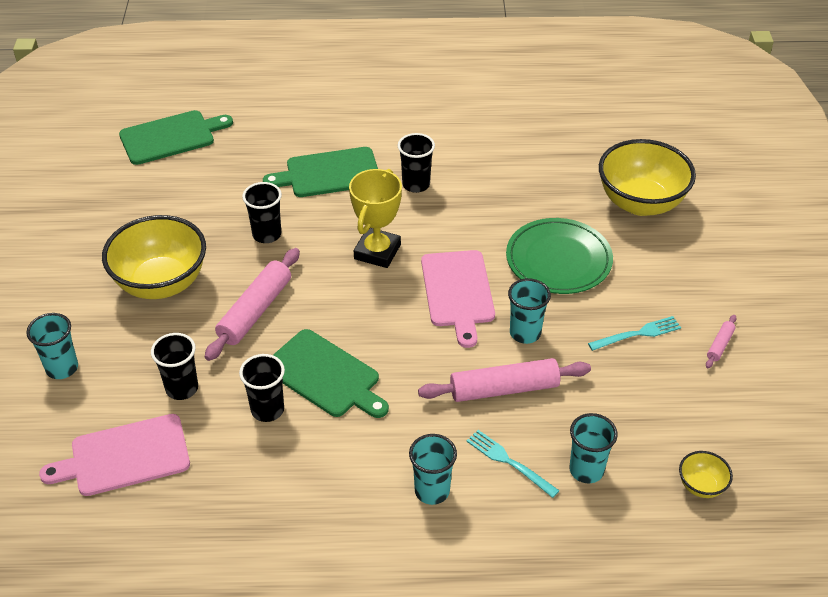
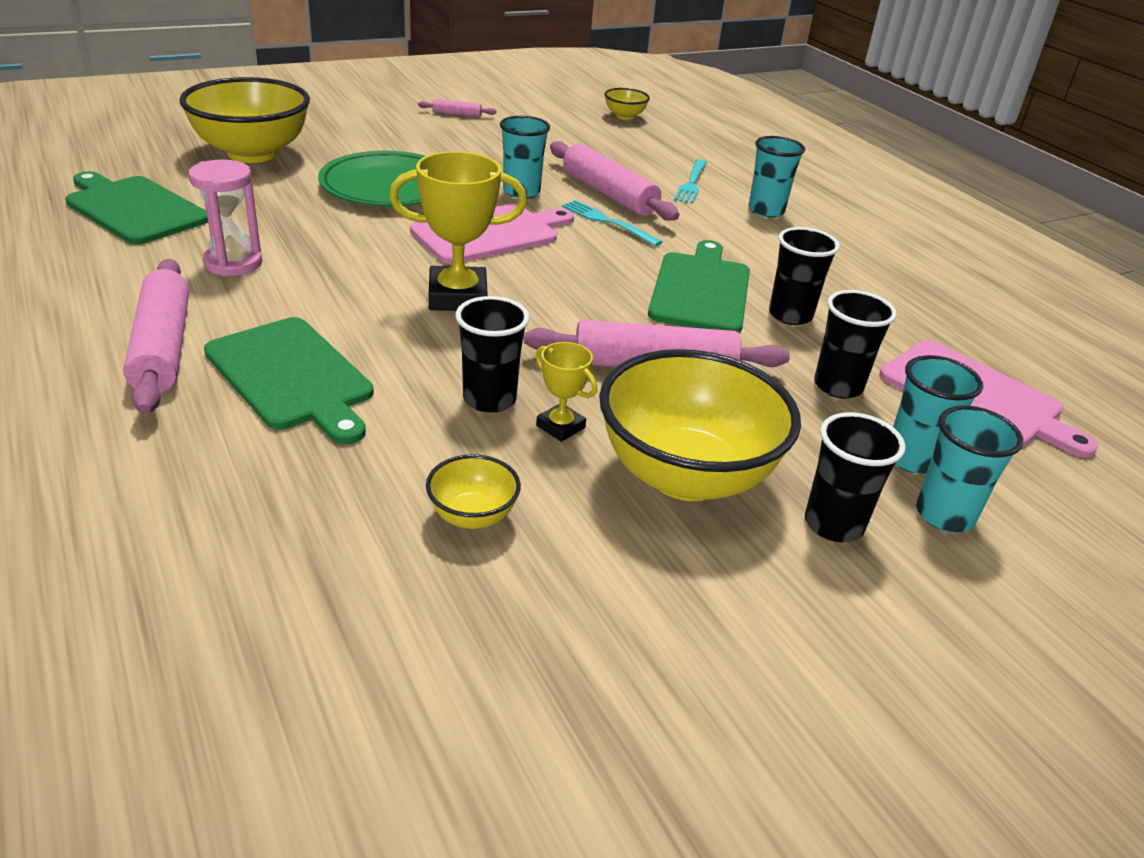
camera: 120 degrees left, 10 degrees down
(171, 137) = (245, 638): green cutting board -> green cutting board (134, 208)
(188, 205) = (472, 516): none -> yellow bowl
(228, 253) = (560, 427): none -> yellow trophy
(379, 137) = (162, 347): none -> pink rolling pin
(416, 184) = (285, 293): black cup -> black cup (833, 524)
(462, 171) = (233, 263): none -> pink hourglass
(586, 470) = (660, 154): turquoise cup -> turquoise cup (912, 459)
(638, 334) = (473, 144): turquoise fork -> turquoise fork (607, 222)

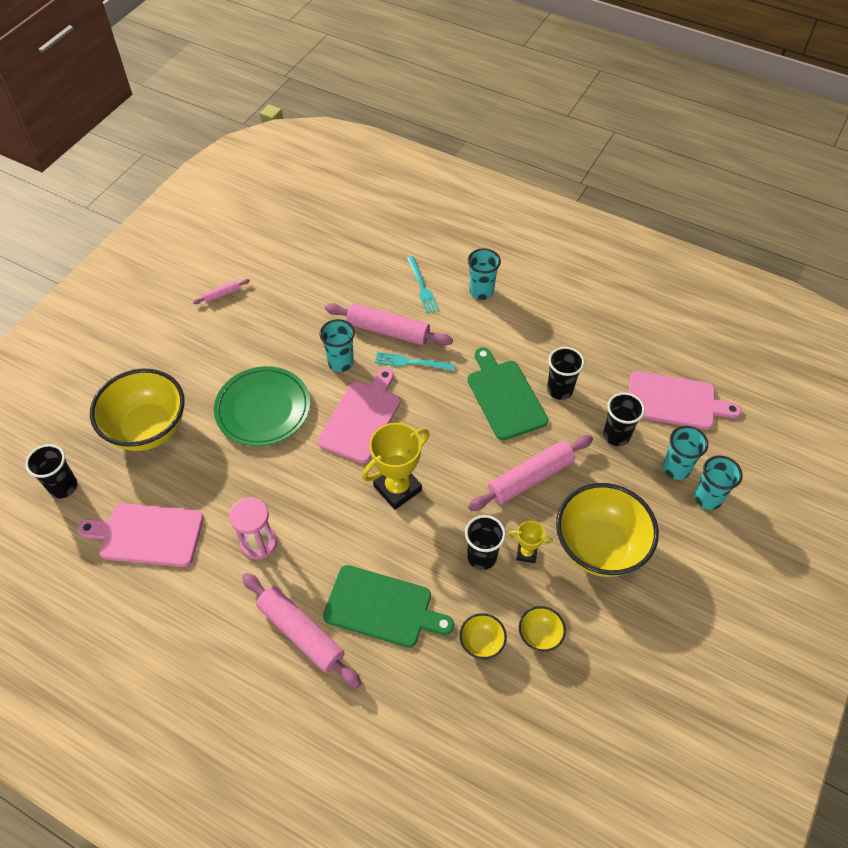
camera: 30 degrees left, 20 degrees up
(134, 208) = (147, 534): green cutting board -> pink cutting board
(624, 116) = (323, 227): yellow bowl -> yellow bowl (481, 643)
(833, 524) = (672, 535): black cup -> black cup (63, 487)

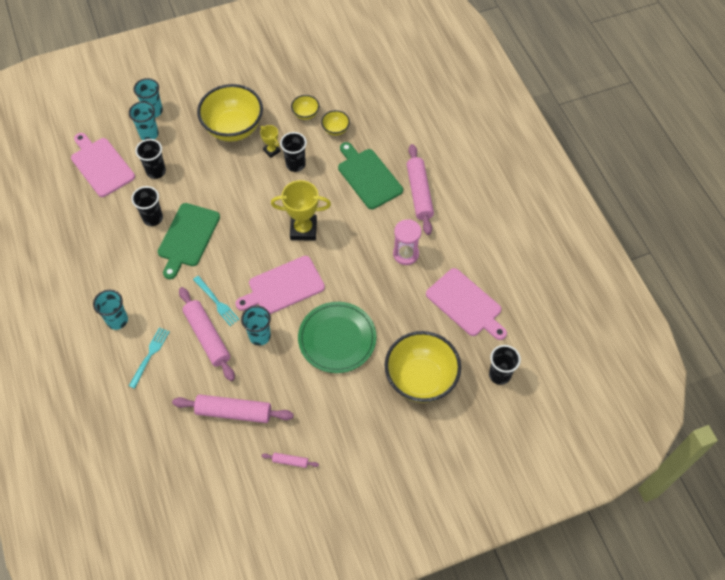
camera: 140 degrees left, 5 degrees up
(530, 478) = (227, 183): pink rolling pin -> pink rolling pin (234, 412)

